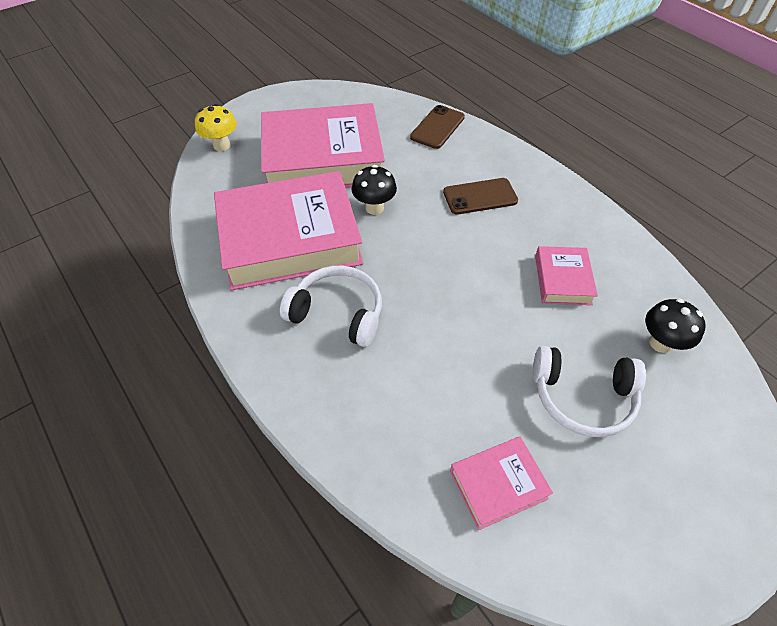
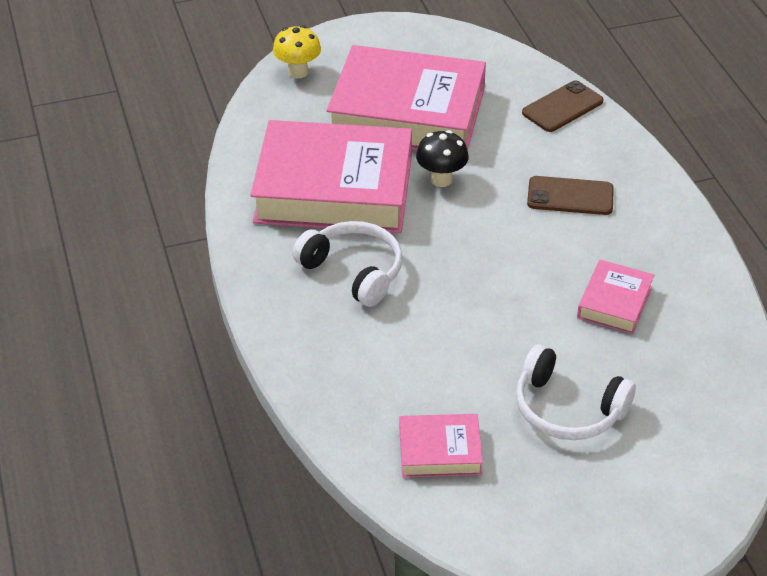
camera: 20 degrees right, 10 degrees down
(660, 343) = (685, 387): black mushroom -> none

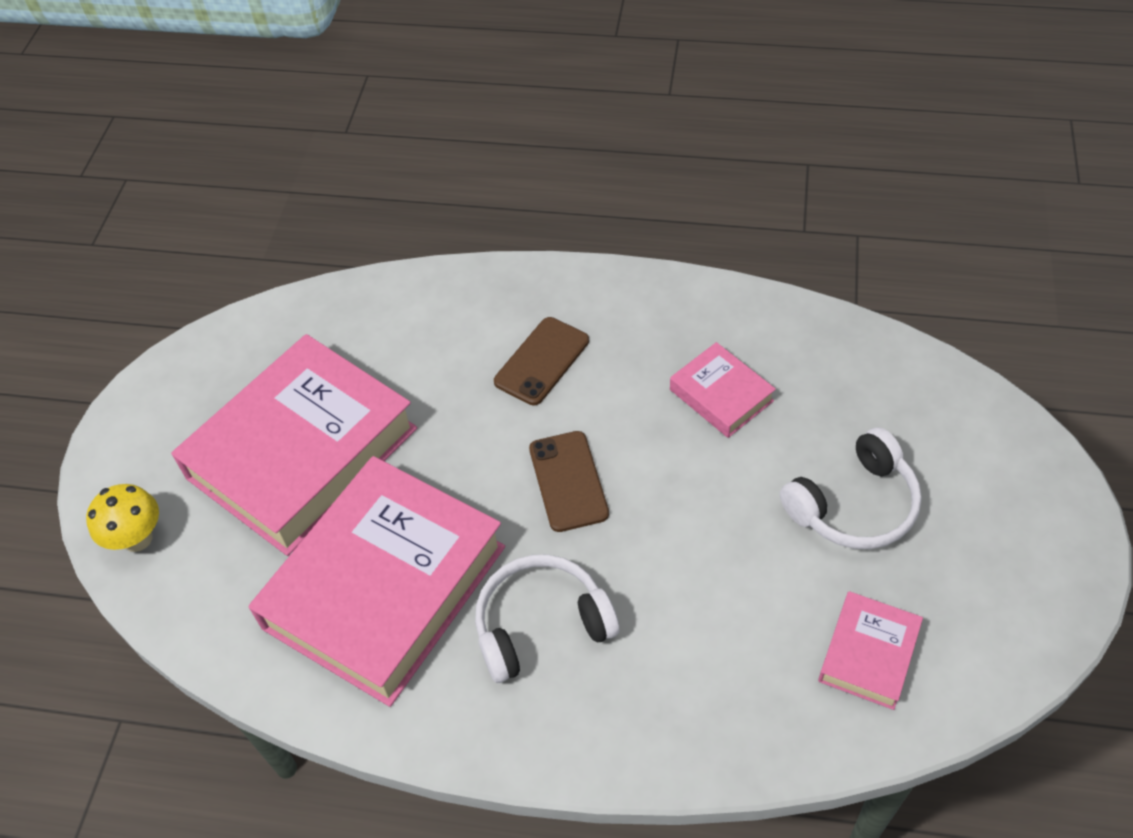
camera: 60 degrees left, 10 degrees up
(441, 179) = (439, 468): black mushroom -> none
(562, 107) = (397, 304): brown phone -> brown phone (568, 481)

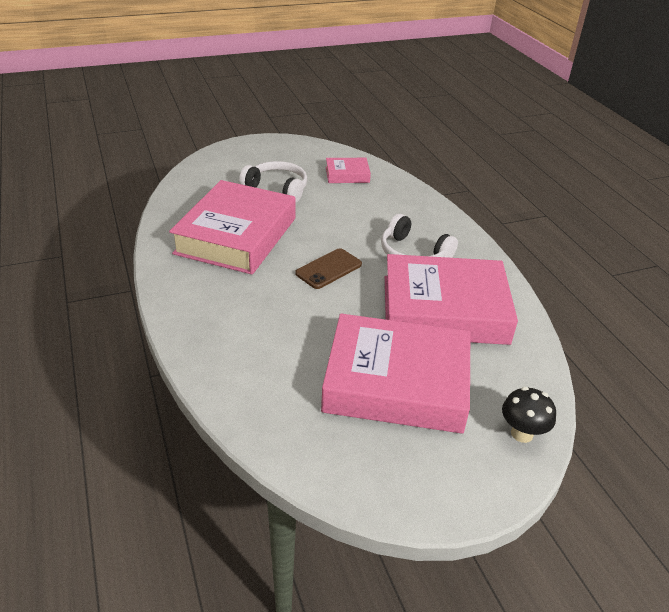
camera: 125 degrees left, 15 degrees down
(137, 539) = (522, 433): yellow mushroom -> black mushroom
(542, 361) = (252, 304): brown phone -> none
(721, 395) = (236, 236): pink book -> pink book, size x2.21

